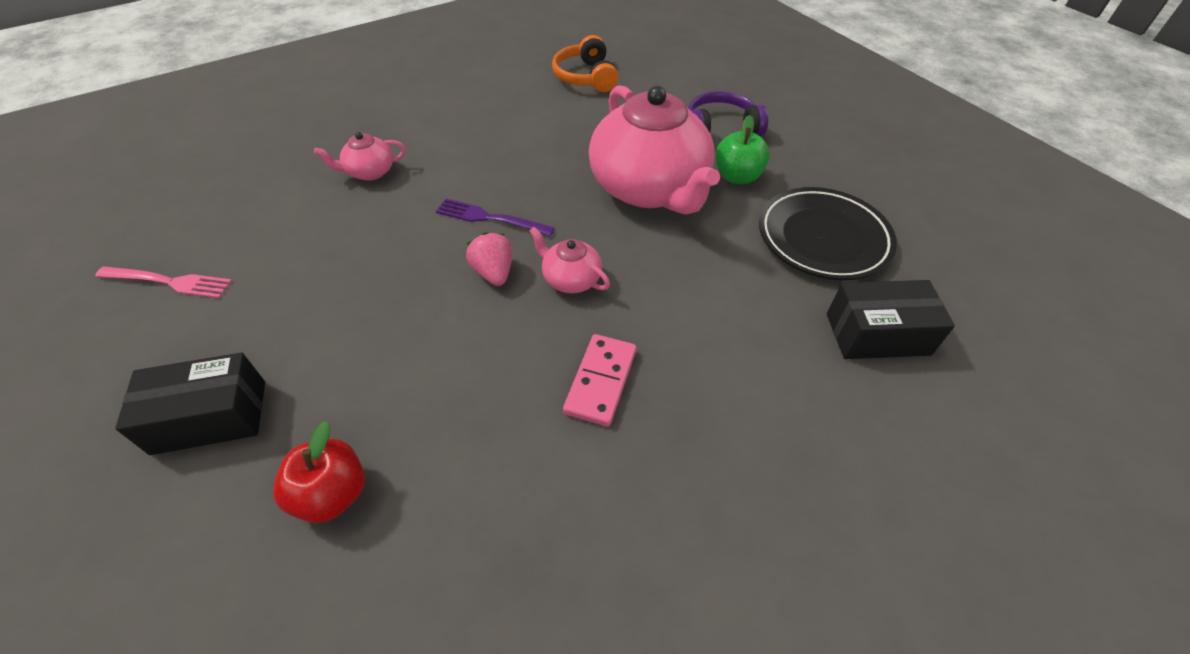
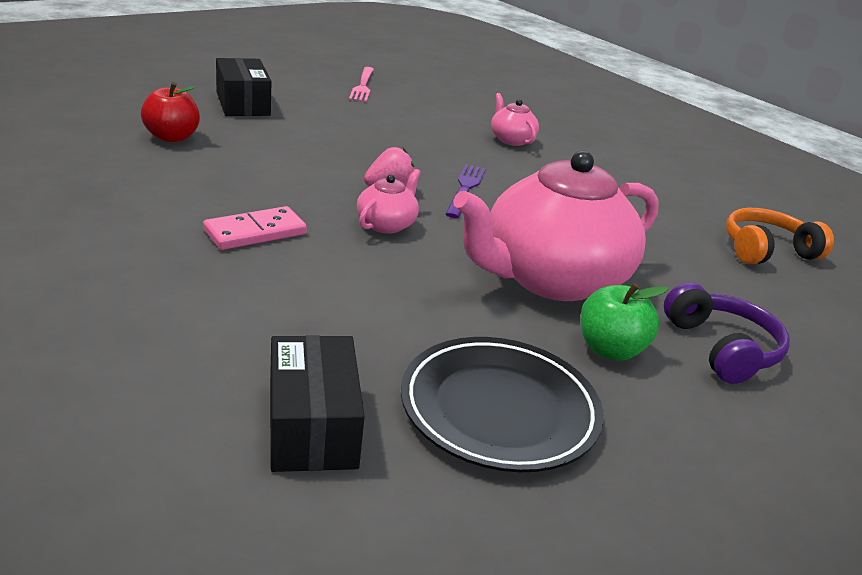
camera: 80 degrees right, 20 degrees down
(601, 381) = (255, 232): pink domino -> pink domino turned 45 degrees counterclockwise

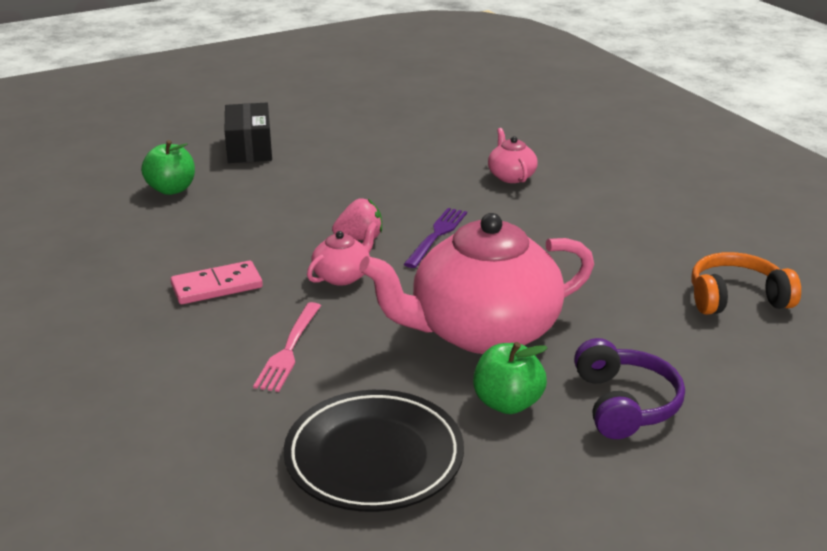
camera: 15 degrees right, 0 degrees up
(172, 137) = (171, 189): red apple -> green apple
(312, 426) = (206, 465): black box -> none
(363, 86) = (377, 120): pink fork -> pink fork (289, 350)

